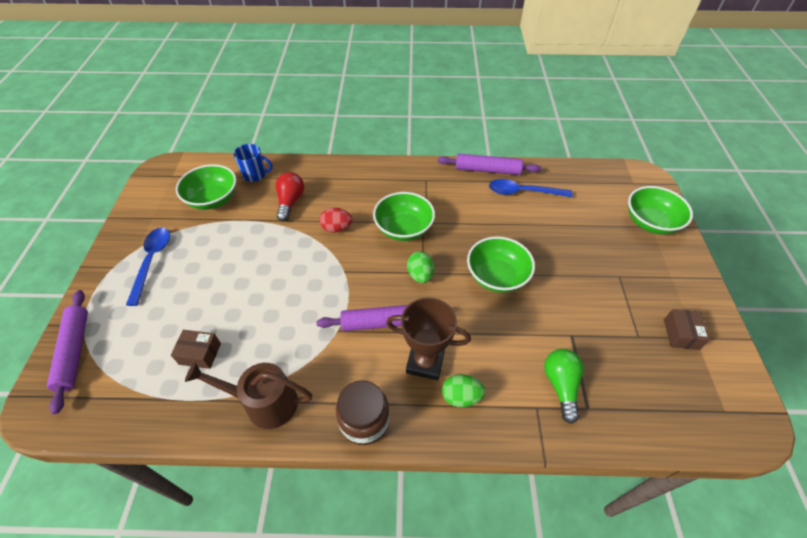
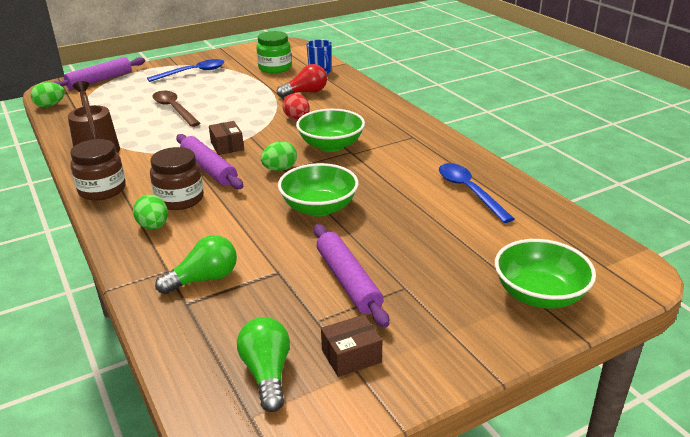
camera: 60 degrees right, 20 degrees down
(97, 424) = (50, 105): none -> green egg
(200, 354) = (124, 114): brown box -> brown box (227, 146)
(213, 199) = (275, 68): green bowl -> green jar
(231, 307) = (174, 109): none -> brown spoon
(425, 362) = (180, 199): brown trophy -> brown jar
(487, 170) = (476, 163): purple rolling pin -> purple rolling pin (348, 281)
(686, 386) = (267, 373): none -> green light bulb

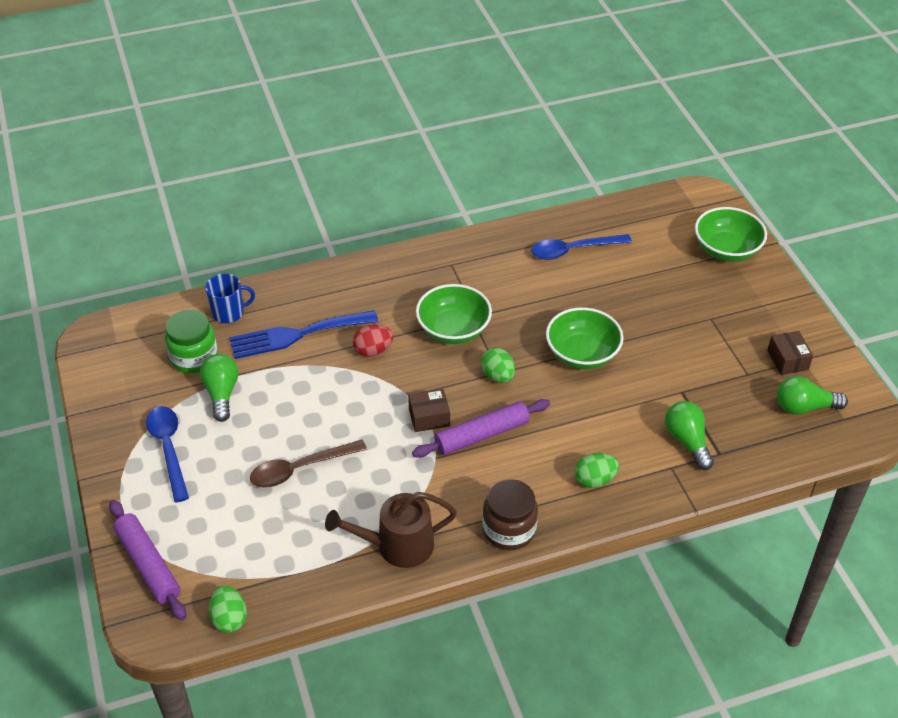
camera: 80 degrees left, 15 degrees up
(180, 199) = (544, 460): brown jar -> none
(243, 79) = (221, 393): none -> green light bulb
(305, 93) = (297, 335): red light bulb -> blue fork
(348, 281) = (699, 349): purple rolling pin -> none

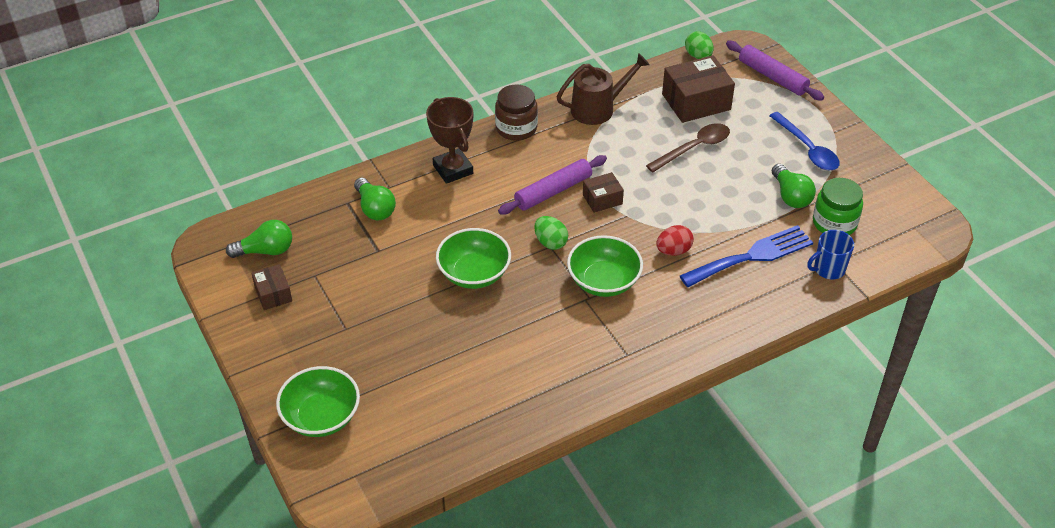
camera: 170 degrees right, 0 degrees up
(268, 537) = (696, 102): none -> brown box
(573, 250) = (496, 391): blue spoon -> none
(594, 480) = (453, 169): green egg -> brown trophy

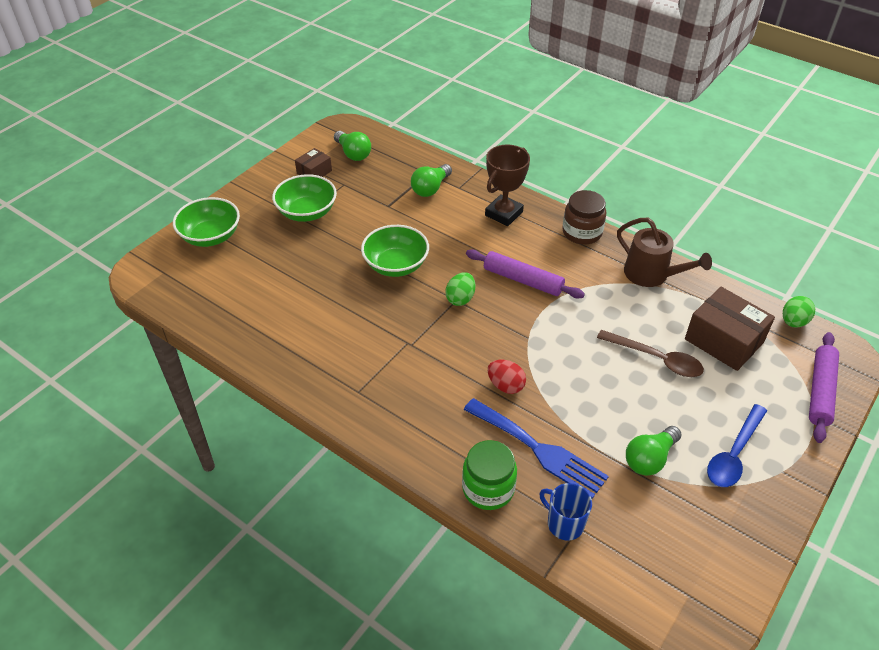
camera: 65 degrees right, 0 degrees up
(602, 199) = (536, 315): brown box -> none
(603, 281) = (436, 348): green bowl -> green bowl (307, 212)
(834, 223) = (637, 511): green jar -> green jar (488, 488)

